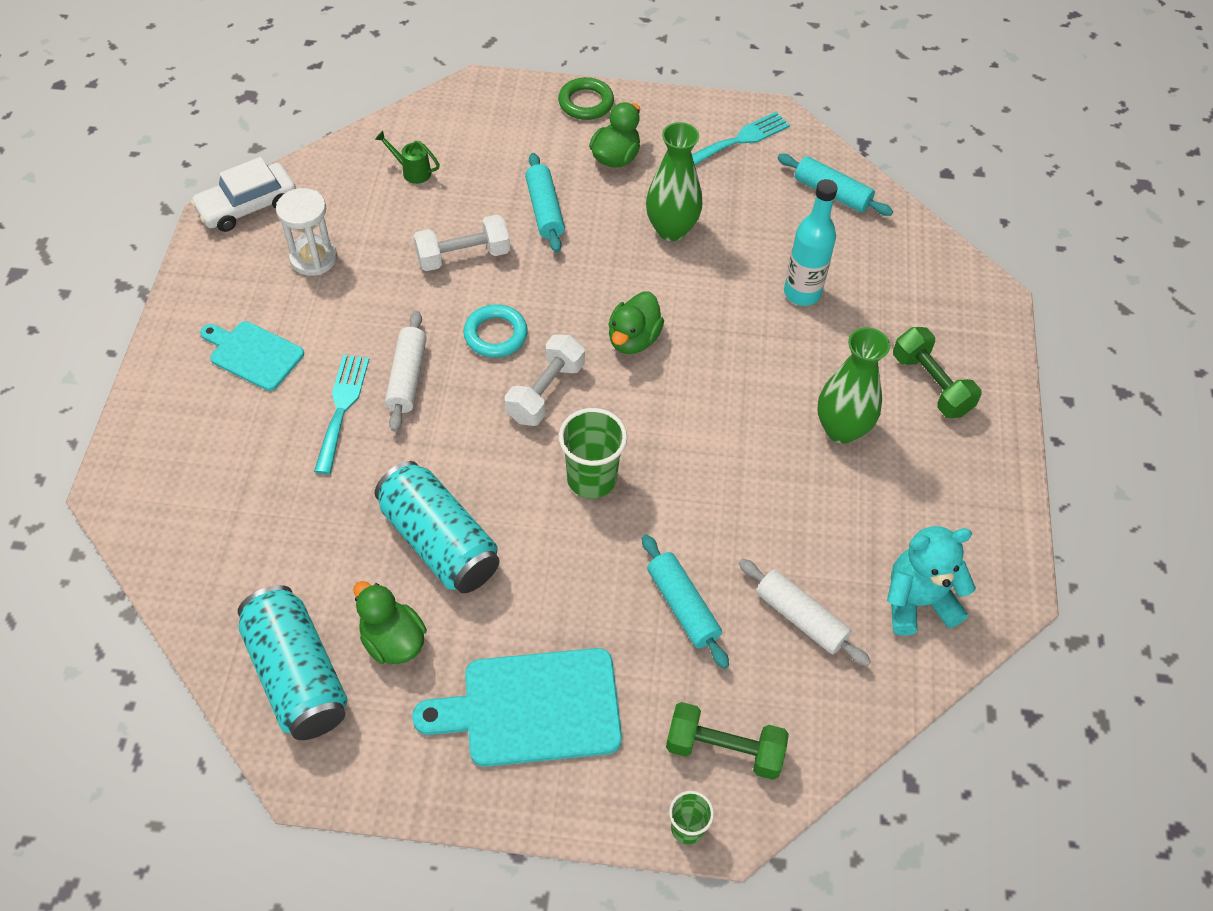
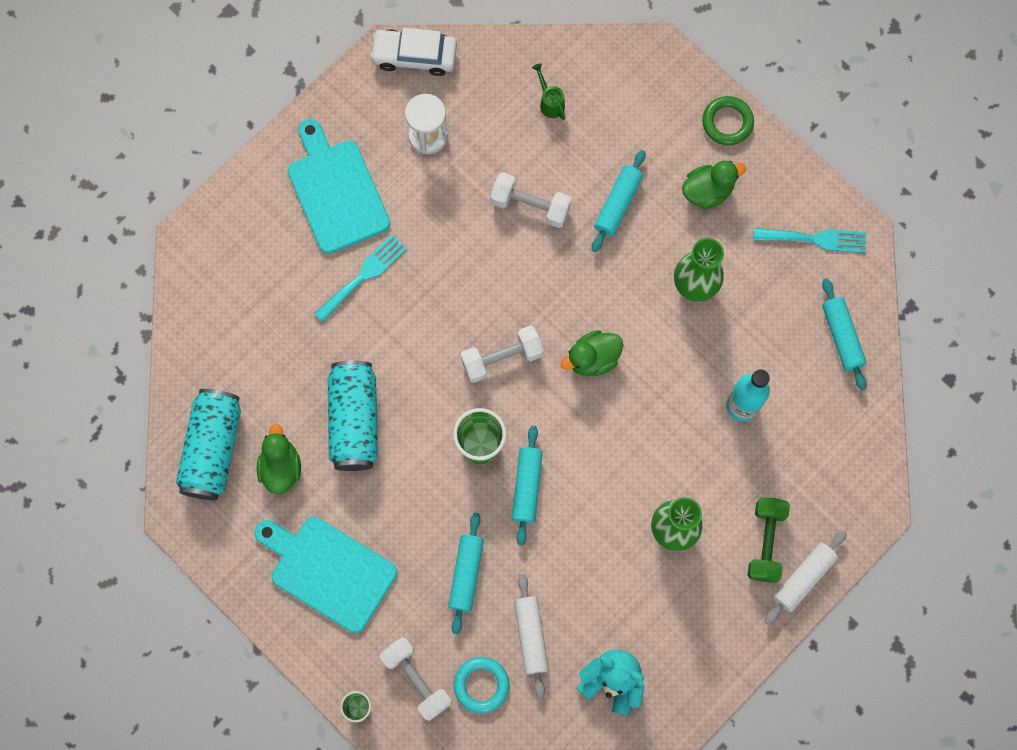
camera: 40 degrees right, 20 degrees up
(253, 354) = (336, 191): turquoise cutting board -> turquoise cutting board, size x1.61
(407, 377) = (421, 281): white rolling pin -> white rolling pin (803, 578)
(495, 334) = (503, 288): turquoise ring -> turquoise ring (481, 685)
(671, 485) = (527, 487): none -> turquoise rolling pin
(724, 749) = (416, 679): green dumbbell -> white dumbbell

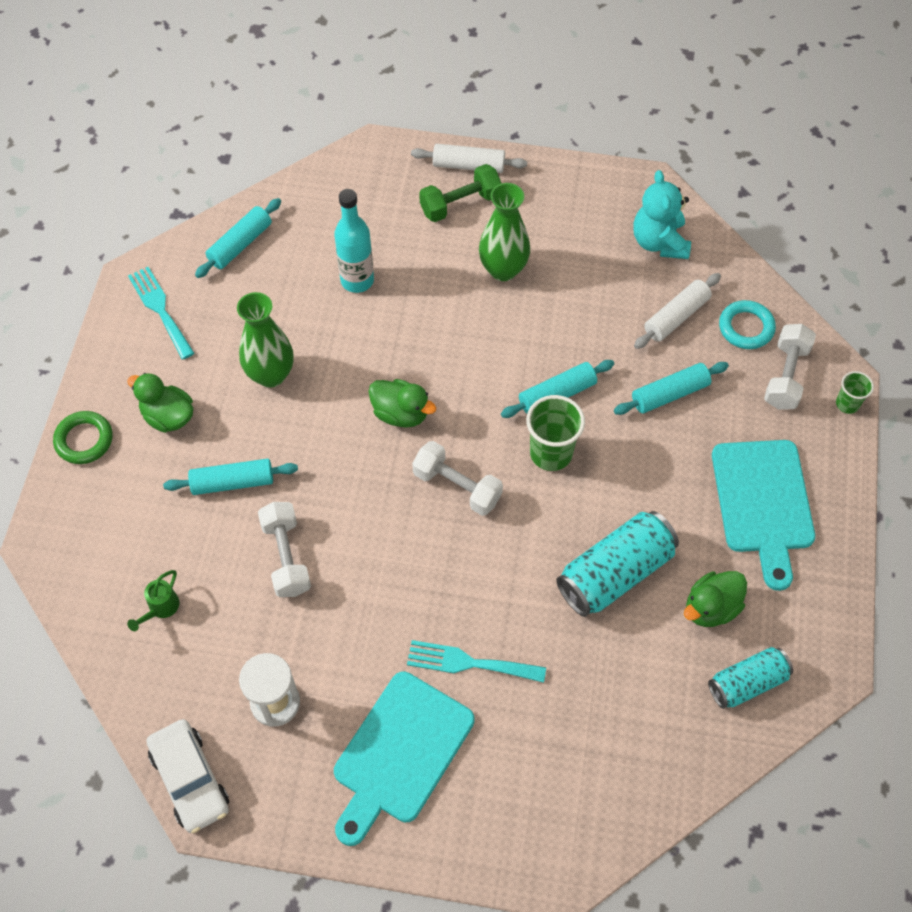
camera: 125 degrees left, 15 degrees down
(213, 449) = (747, 683): turquoise can -> turquoise can, size x0.63

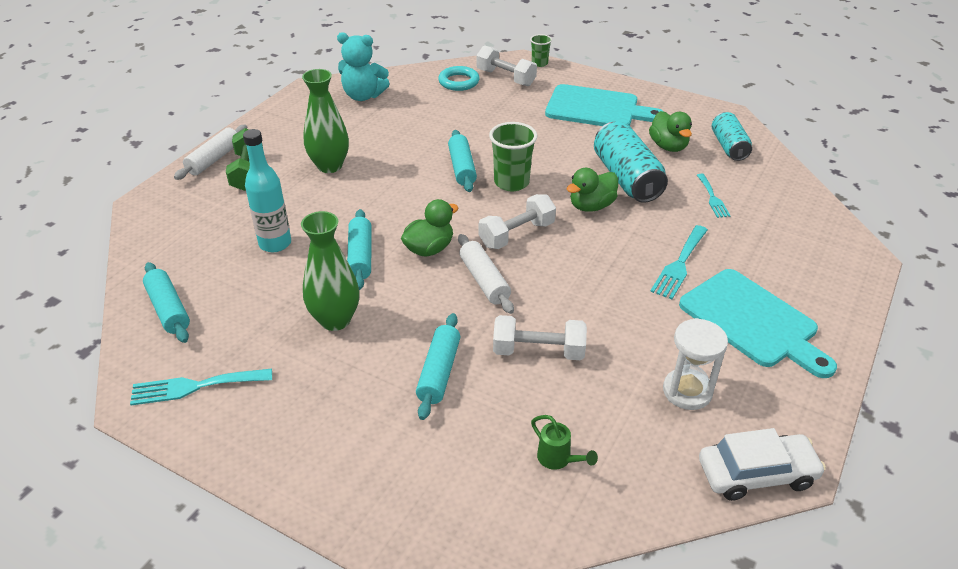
camera: 70 degrees left, 20 degrees down
(84, 440) = (316, 488): green ring -> none
(168, 416) = (333, 407): green duck -> green duck (591, 206)
(616, 679) = (712, 198): none -> turquoise fork
(669, 394) = (492, 122): turquoise rolling pin -> turquoise rolling pin (360, 256)
(676, 317) = (430, 104): white rolling pin -> white rolling pin (484, 281)

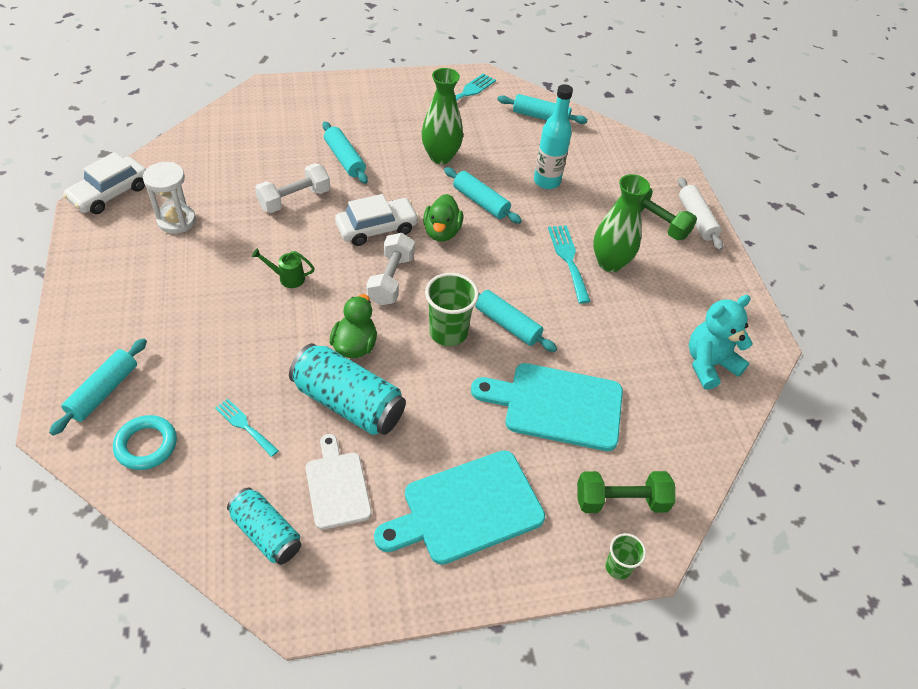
camera: 135 degrees right, 10 degrees up
(459, 82) = (657, 454): turquoise ring -> turquoise ring (146, 445)
(484, 281) = (377, 228): white rolling pin -> white car
(506, 78) = (621, 501): white dumbbell -> green dumbbell
(558, 459) = (235, 149): green watering can -> green watering can (287, 278)
(668, 146) = (337, 486): green duck -> white cutting board
(679, 264) = (235, 322): turquoise fork -> turquoise fork (568, 259)
(752, 321) = (149, 298): turquoise cutting board -> turquoise cutting board (557, 405)
(819, 265) = (103, 391): none -> turquoise rolling pin

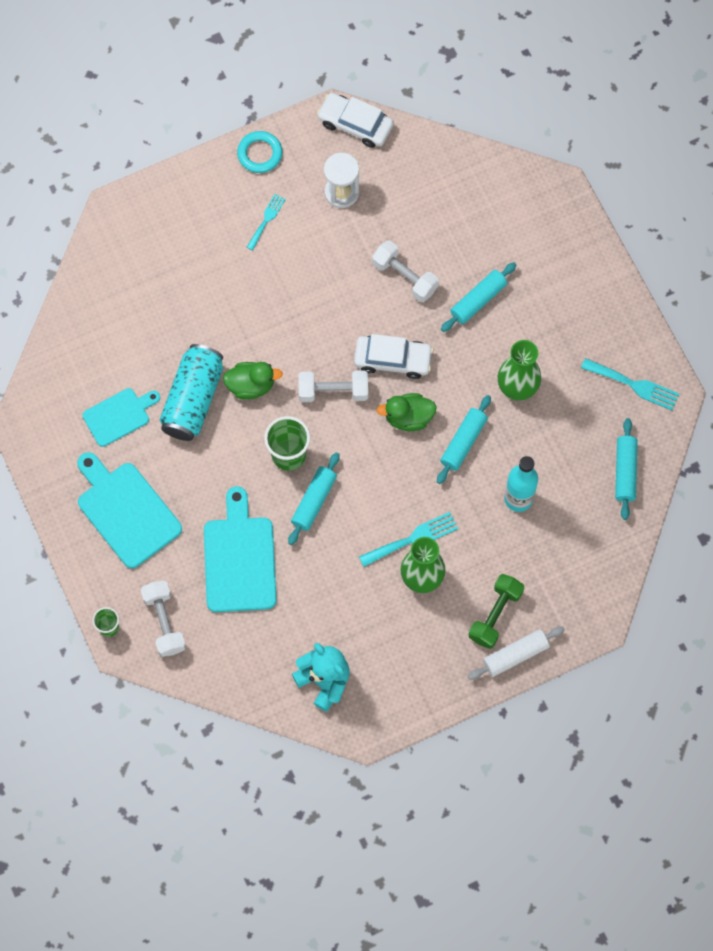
camera: 80 degrees right, 20 degrees up
(103, 391) = (150, 224): turquoise rolling pin -> none
(146, 445) = (115, 275): turquoise ring -> turquoise ring (260, 154)
(244, 426) = (150, 333): turquoise fork -> turquoise fork (266, 220)
(266, 533) = (70, 382): turquoise can -> none
(287, 278) = (306, 307): green watering can -> none
(337, 486) = (119, 416): white cutting board -> turquoise cutting board
(377, 228) = (393, 360): white car -> white car turned 45 degrees counterclockwise
(621, 501) = (164, 622): green dumbbell -> white dumbbell

